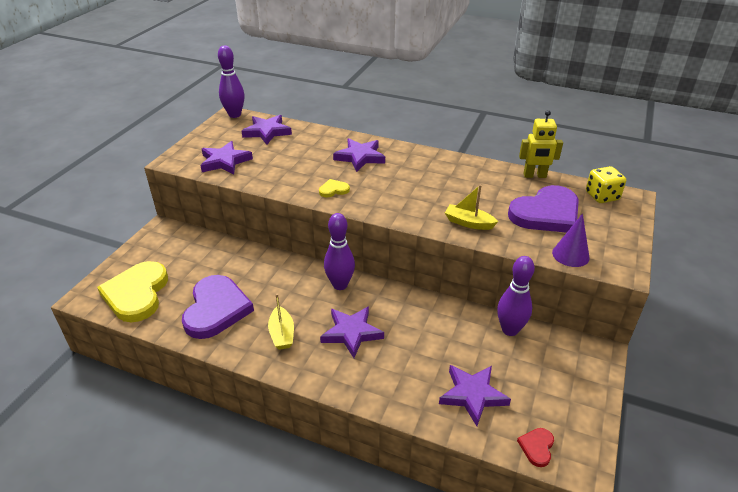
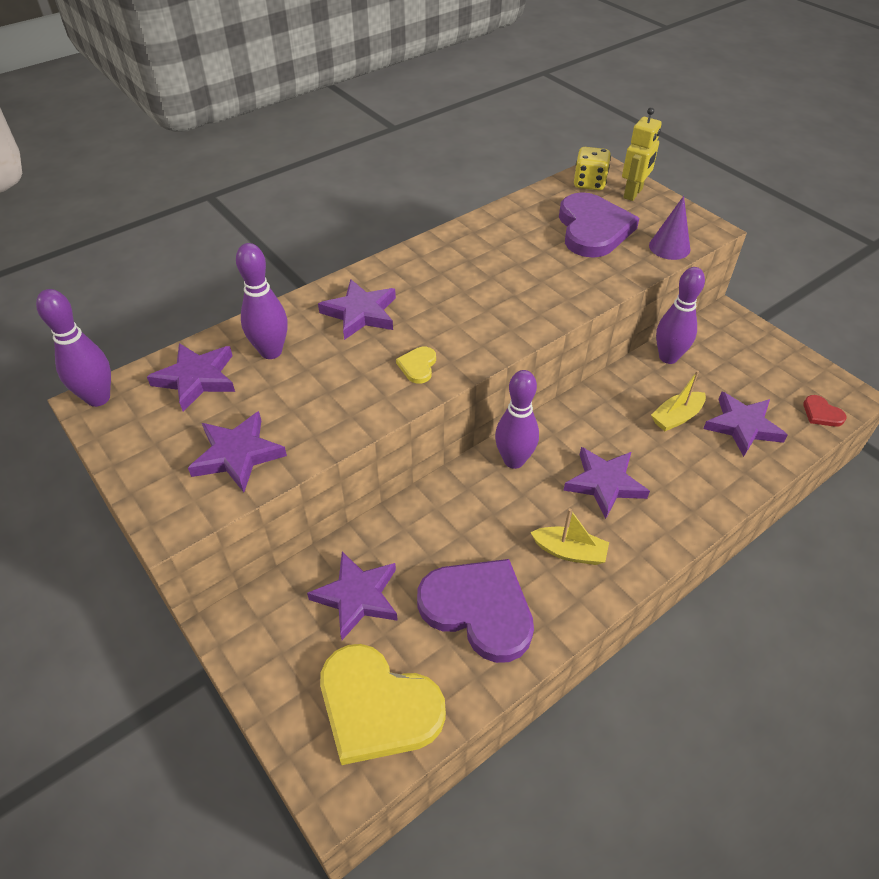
camera: 60 degrees left, 10 degrees up
(200, 261) = (357, 596): none -> purple star
(304, 143) = (271, 352): none -> purple bowling pin
(468, 223) = (572, 287): yellow boat -> yellow boat (676, 417)
(534, 176) = (520, 204): yellow robot -> yellow robot (633, 193)

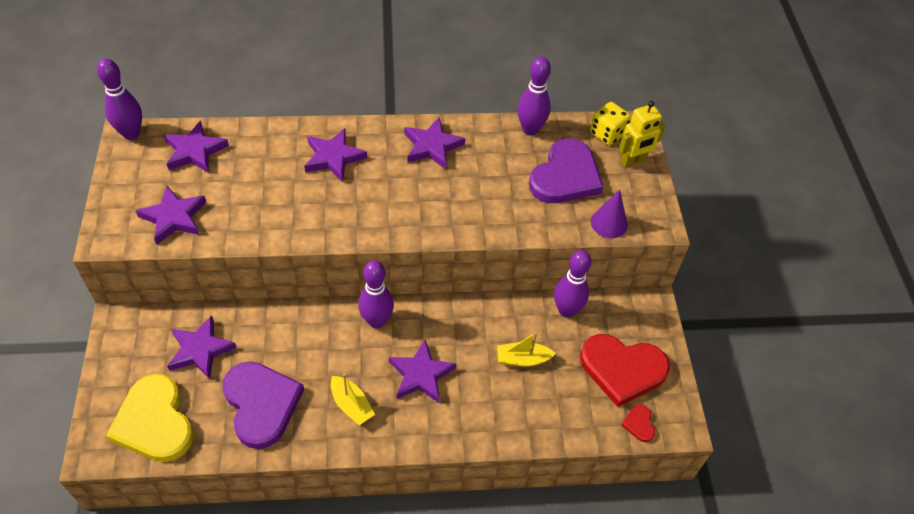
camera: 30 degrees right, 5 degrees up
(271, 352) = (253, 156): purple bowling pin -> purple bowling pin (530, 129)
(418, 366) = (332, 218): yellow heart -> none
(742, 426) = (565, 396): purple star -> purple star (432, 146)
(762, 378) = (622, 369): none -> red heart

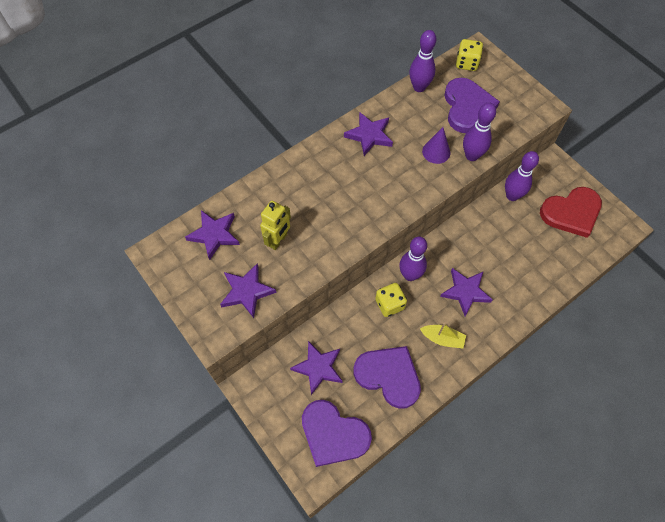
camera: 30 degrees left, 10 degrees up
(131, 134) = (156, 250): purple bowling pin -> purple bowling pin (471, 155)
(154, 422) = (333, 434): yellow heart -> purple heart
(328, 336) = (389, 304): none -> yellow dice
(333, 157) = (313, 182): purple star -> none
(522, 359) = (513, 243): yellow boat -> none
(609, 223) = (518, 124): purple cone -> purple cone (436, 152)
(633, 161) = (497, 73): yellow robot -> yellow robot (278, 240)
(639, 424) = (606, 240): red heart -> none

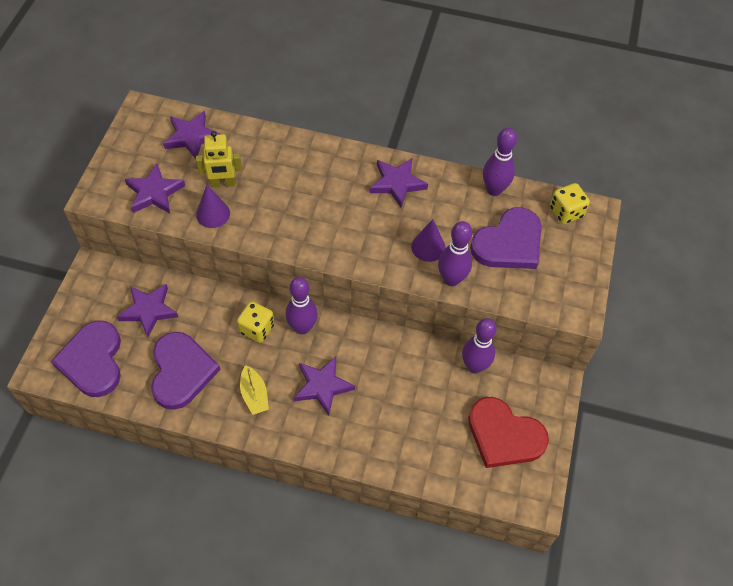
camera: 50 degrees right, 5 degrees down
(301, 263) = (213, 214): none -> purple cone

